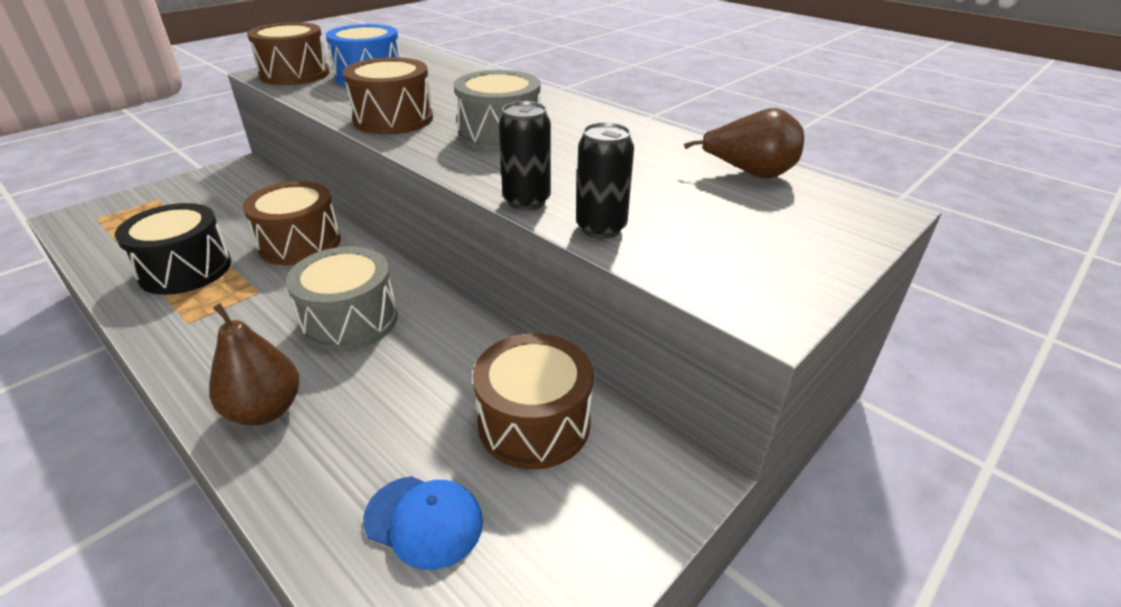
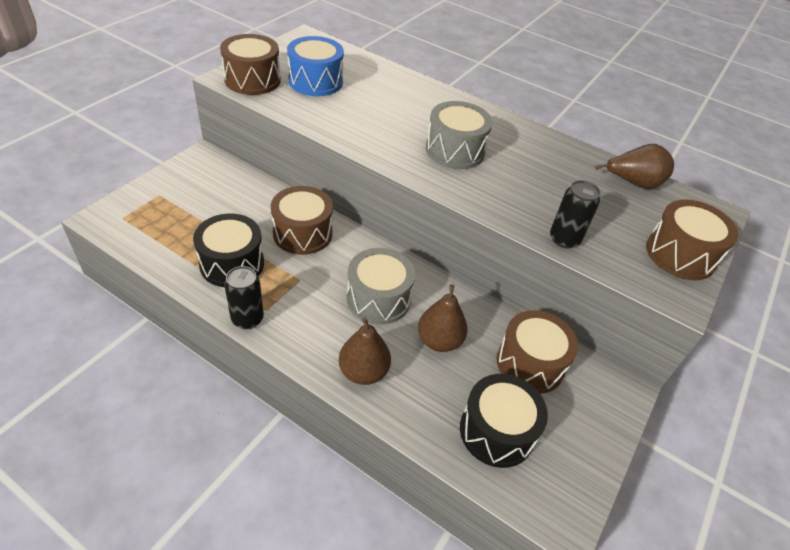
camera: 15 degrees left, 10 degrees up
(393, 119) = (368, 135): brown drum -> brown drum (680, 254)
(406, 379) = (439, 341): none -> brown pear
(424, 521) = (497, 431): blue cap -> black drum
(526, 201) = (507, 218): black can -> black can (247, 319)

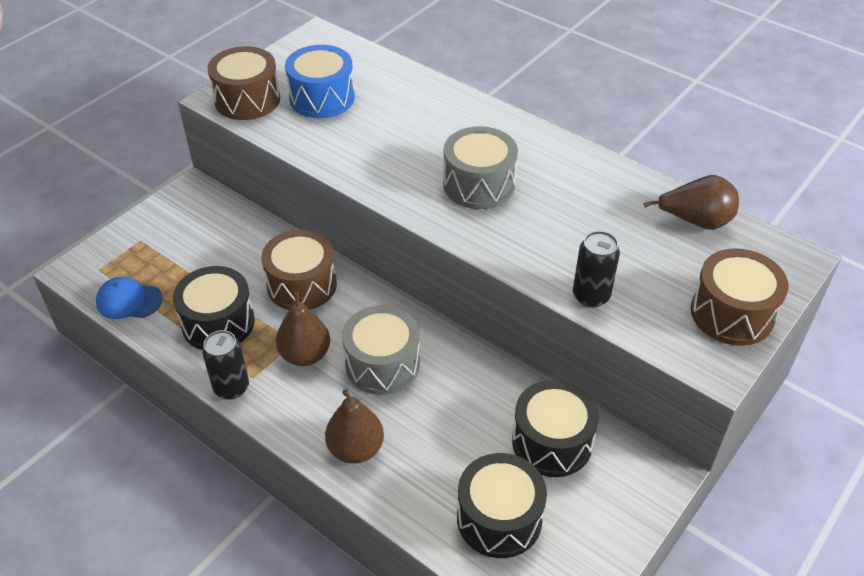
camera: 10 degrees right, 0 degrees up
(150, 244) = (129, 301): none -> blue cap
(439, 341) = (447, 414): brown pear -> brown pear (305, 355)
(530, 363) = (552, 442): brown drum -> black drum

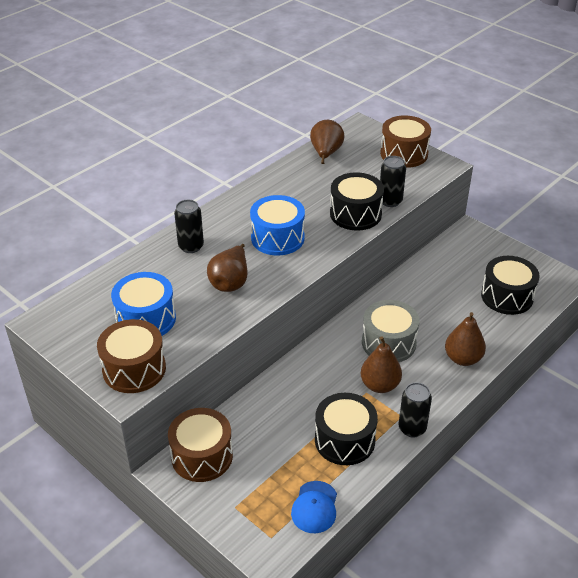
camera: 85 degrees left, 5 degrees down
(302, 285) = (306, 387): brown drum -> brown drum (202, 456)
(387, 152) = (230, 282): none -> brown pear
(450, 115) = (191, 246): none -> black can
(479, 184) = (277, 238): grey drum -> blue drum
(552, 442) = (450, 270): black drum -> black drum (355, 214)

